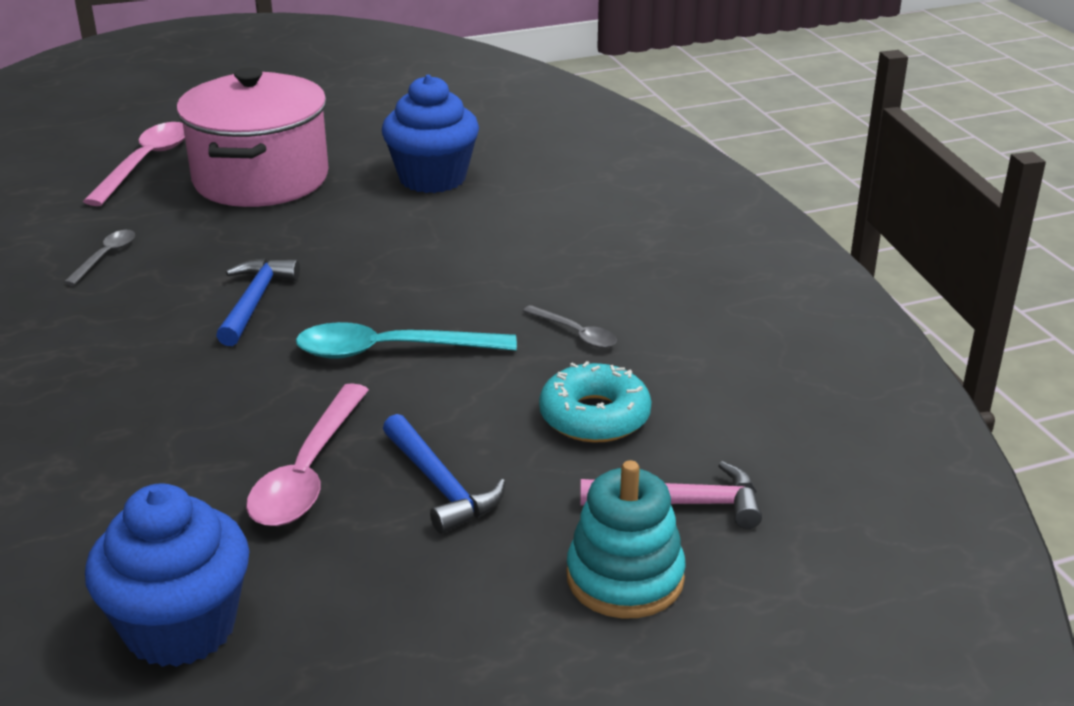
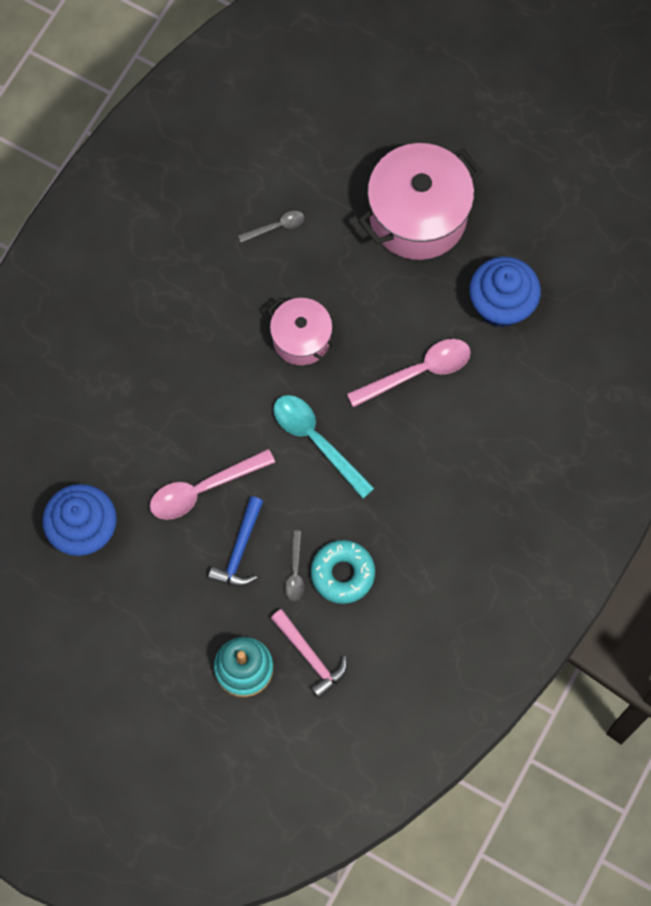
camera: 50 degrees right, 40 degrees up
(145, 163) = (379, 138): pink spoon -> pink spoon (418, 372)
(254, 302) = (301, 339): blue hammer -> pink pot
(575, 334) = (404, 512): grey spoon -> grey spoon (295, 571)

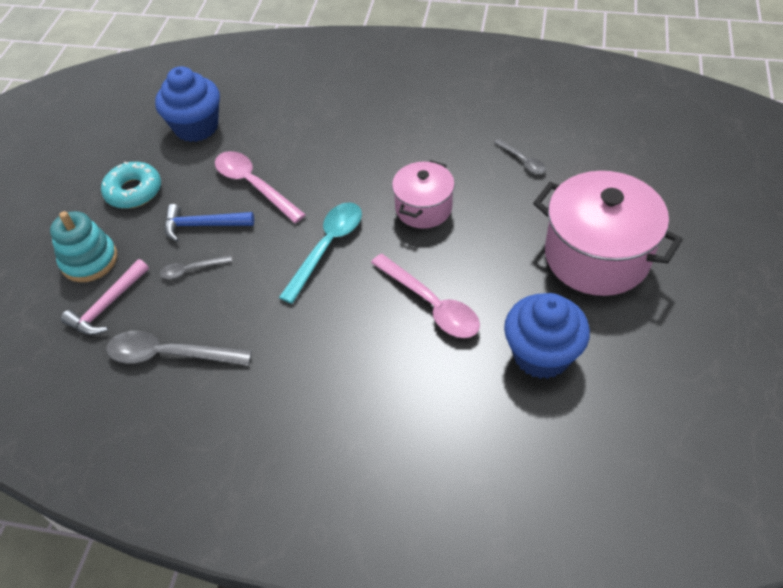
camera: 75 degrees right, 20 degrees down
(342, 574) = (197, 306): turquoise donut -> turquoise donut (133, 191)
(389, 608) = (169, 355): none -> grey spoon

